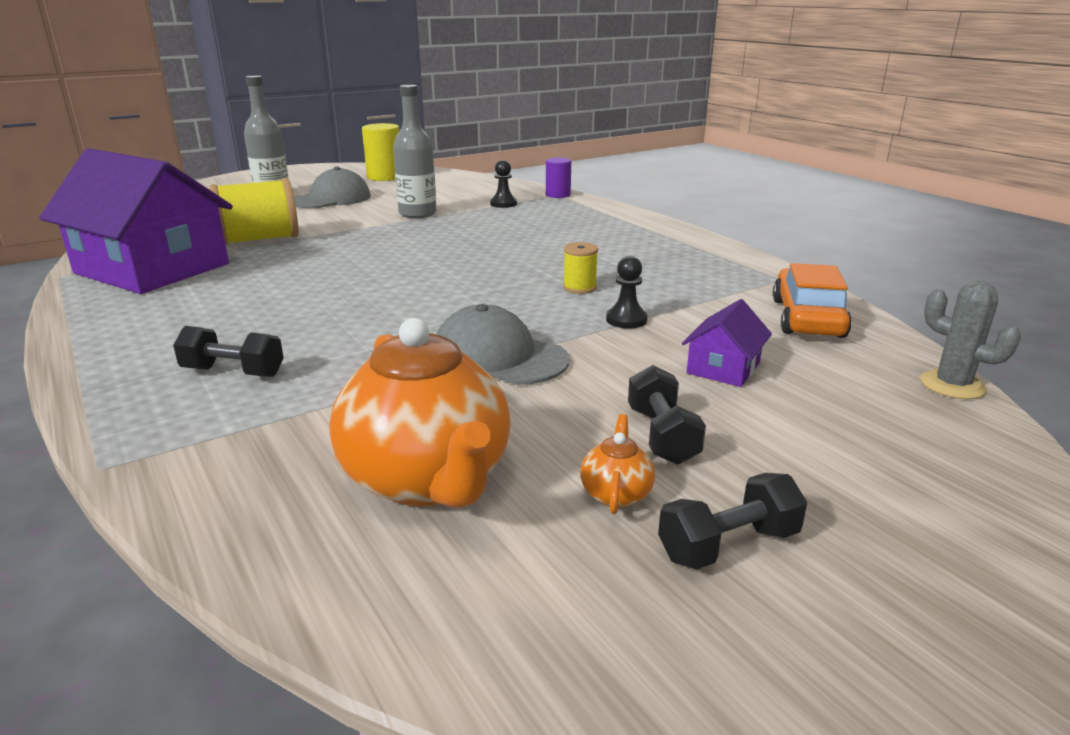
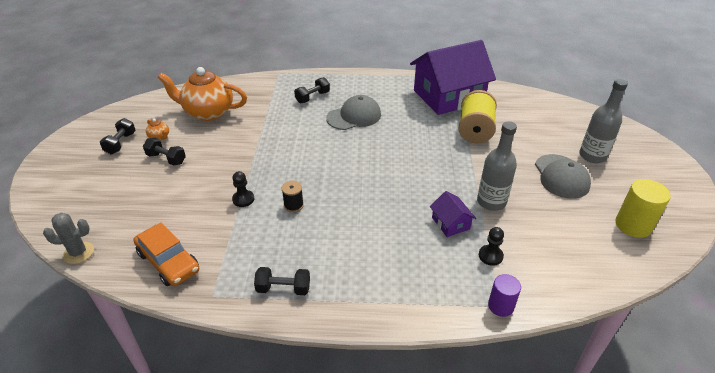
camera: 125 degrees right, 15 degrees up
(498, 357) = (256, 150): grey cap -> grey cap (354, 116)
(579, 288) = (293, 205): yellow spool -> black spool
(701, 255) = (283, 288): none -> black dumbbell
(723, 368) = (175, 199): purple house -> purple house (450, 223)

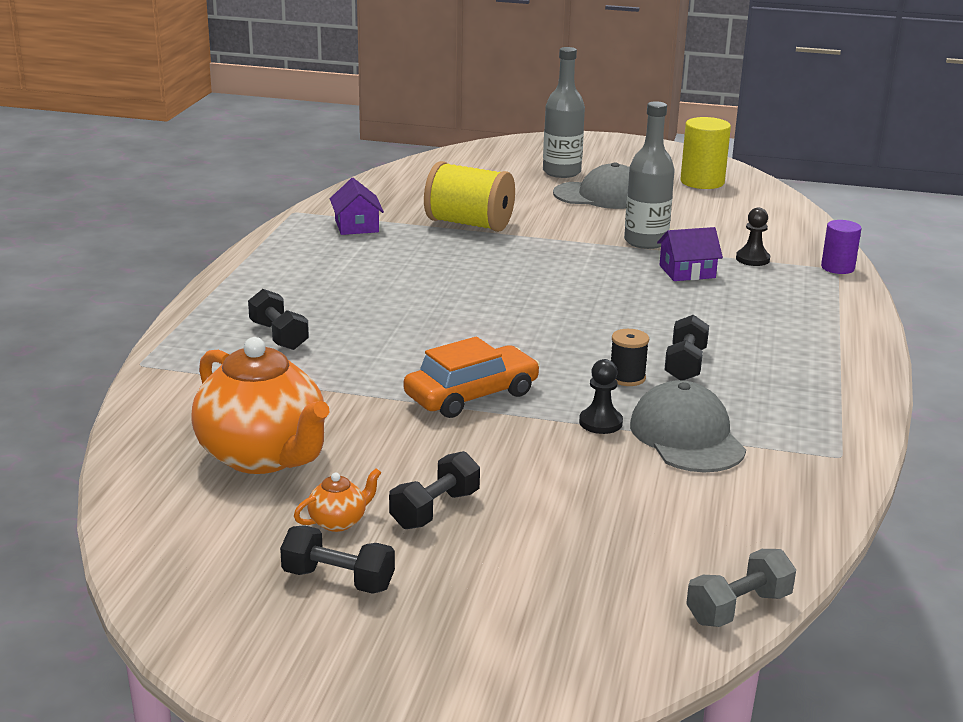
camera: 80 degrees left, 15 degrees down
(78, 253) = (738, 608): grey cactus -> grey dumbbell
(168, 261) = (764, 499): orange car -> orange car (471, 395)
(208, 112) = (263, 456): orange teapot -> orange teapot turned 60 degrees counterclockwise
(283, 288) = (821, 397): black dumbbell -> black dumbbell (685, 365)
(354, 116) = (375, 305): grey cap -> grey cap (687, 436)
(448, 96) = (356, 226): purple house -> purple house, size x0.42

